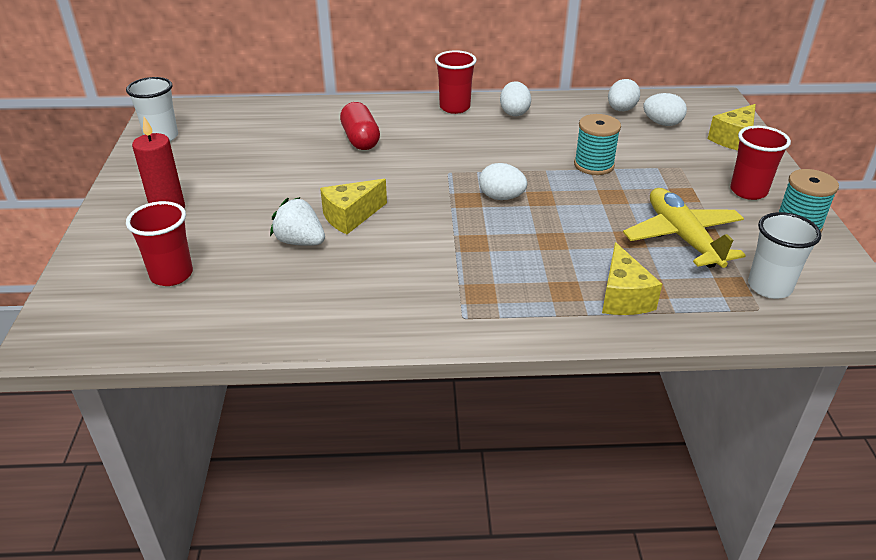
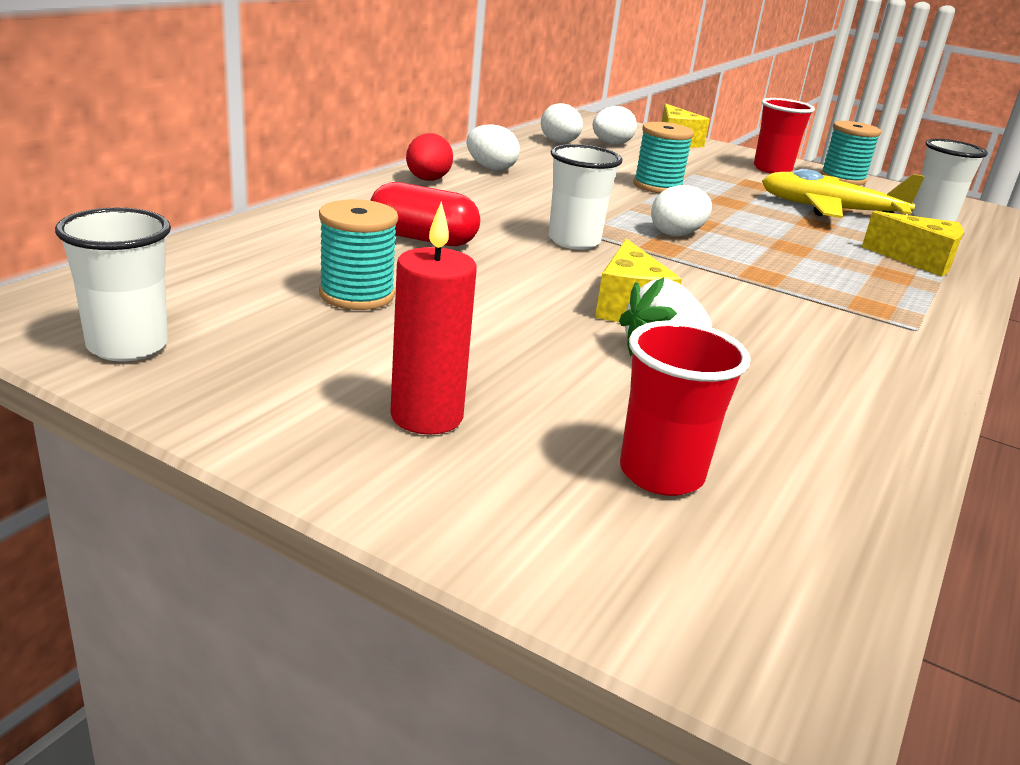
camera: 60 degrees left, 10 degrees down
(266, 153) = (357, 295): none -> turquoise spool
(428, 173) = (574, 241): none -> white cup
(454, 107) = (427, 180): red cup -> red egg

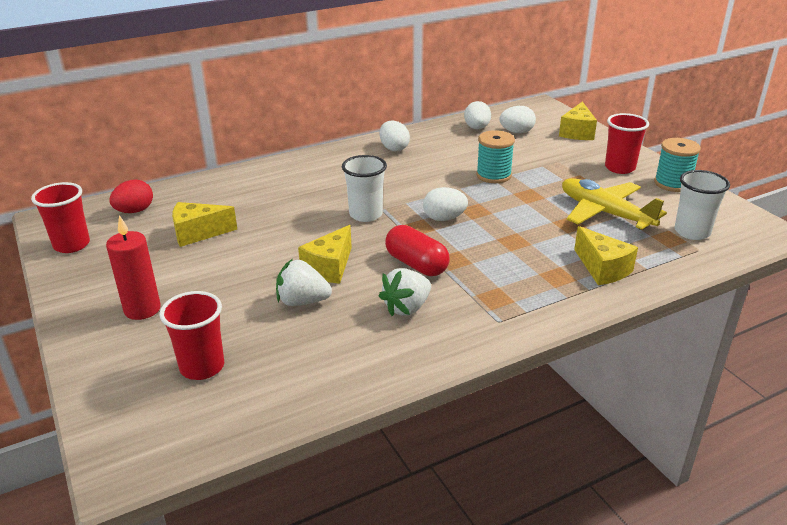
camera: 35 degrees right, 5 degrees up
(127, 346) = (72, 245): white cup -> red cup
(357, 295) = (198, 233): turquoise spool -> yellow cheese
(423, 239) = (278, 200): red capsule -> red capsule (416, 264)
(427, 180) = (339, 155): red egg -> red egg (135, 211)
(799, 335) = (407, 308): none -> white strawberry

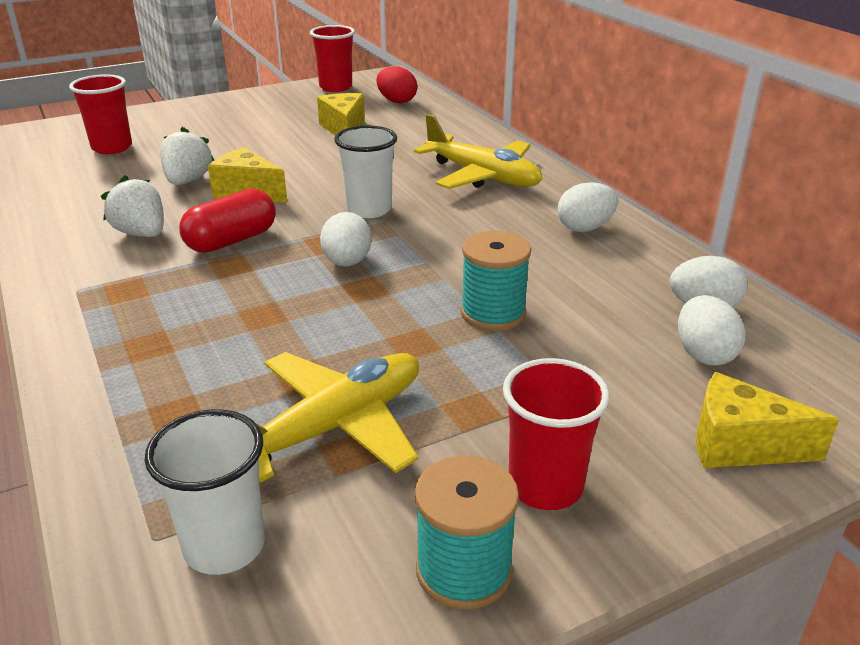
camera: 90 degrees right, 0 degrees up
(142, 309) = (214, 120): red candle -> none
(314, 175) = (482, 176): none -> yellow plane
(602, 269) = (147, 394): yellow cheese -> none

